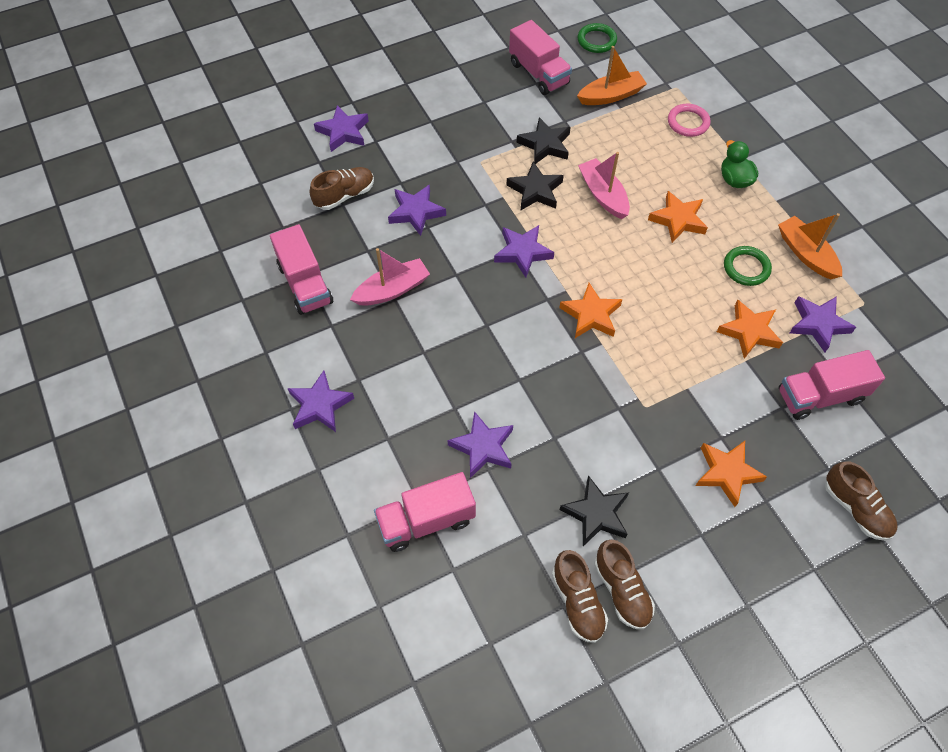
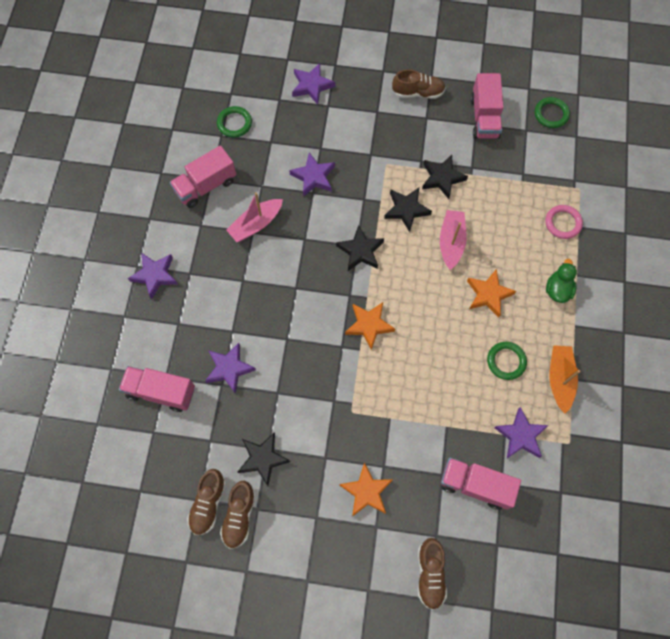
camera: 35 degrees right, 10 degrees up
(288, 208) = (234, 123): none -> green ring
(305, 284) = (206, 186): pink truck -> pink truck turned 45 degrees clockwise
(344, 195) = (277, 136): brown shoe -> brown shoe (418, 92)
(392, 290) = (256, 224): pink boat -> pink boat turned 135 degrees clockwise
(522, 252) = (360, 251): purple star -> black star
(611, 96) = (523, 167): orange boat -> none
(749, 331) = (466, 408): orange star -> none

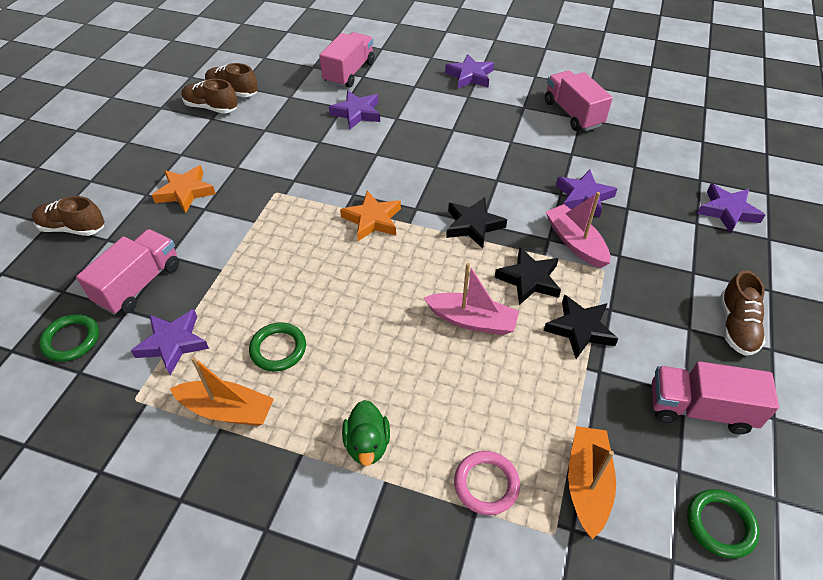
camera: 100 degrees right, 20 degrees down
(234, 123) = (659, 140): green ring -> green ring (71, 340)
(256, 224) = (520, 145): pink boat -> pink boat (575, 243)
(263, 459) = (256, 126): black star -> none
(488, 294) = (382, 349): orange star -> none
(547, 173) = (587, 484): none -> orange boat
(557, 290) = (367, 444): green duck -> green duck turned 60 degrees clockwise

